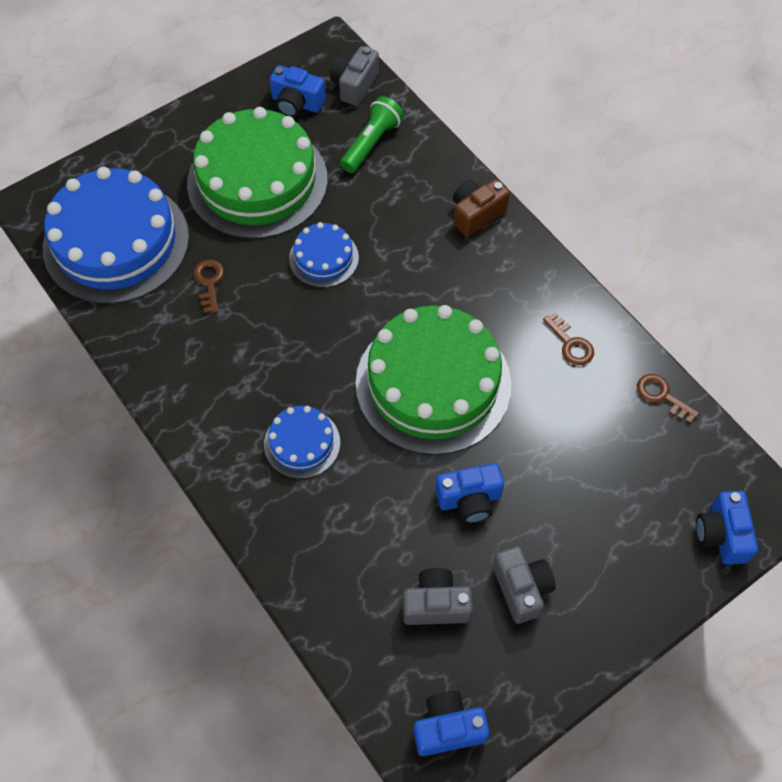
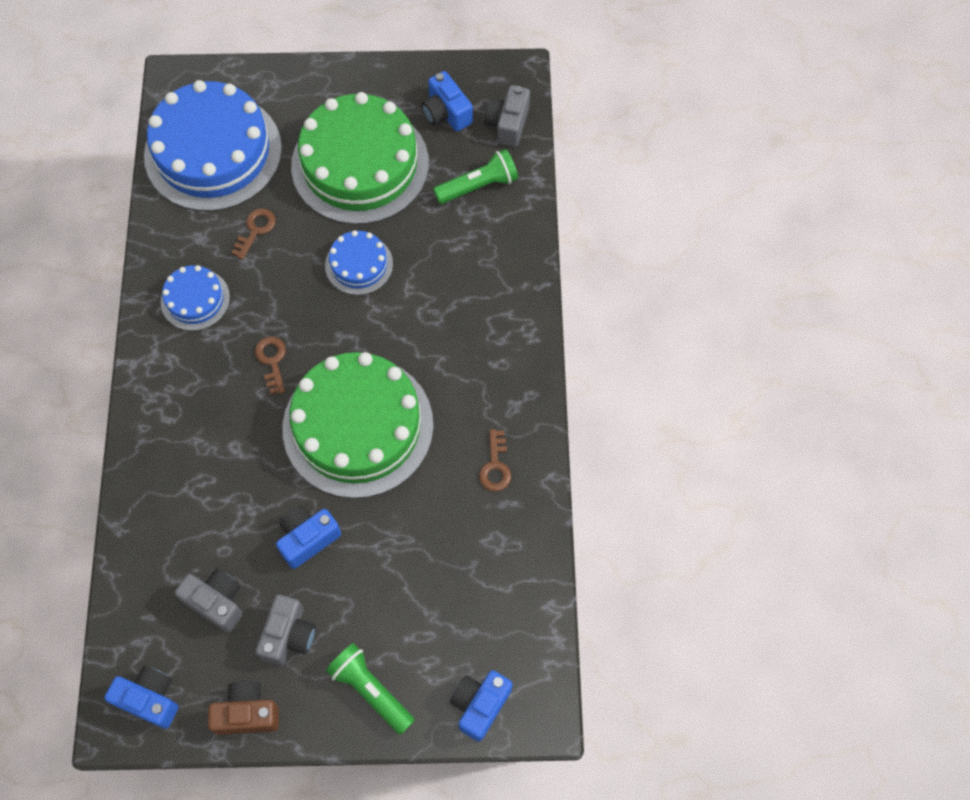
camera: 35 degrees right, 5 degrees up
(302, 443) = (221, 408): blue cake -> blue cake (195, 299)
(355, 85) = (508, 124): grey camera -> grey camera turned 45 degrees counterclockwise
(469, 500) = (307, 539): blue camera -> blue camera turned 120 degrees clockwise
(476, 214) = (513, 303): brown camera -> brown camera (247, 713)
(627, 584) = (371, 690): none -> green flashlight
(662, 396) = (532, 560): brown key -> brown key (272, 361)

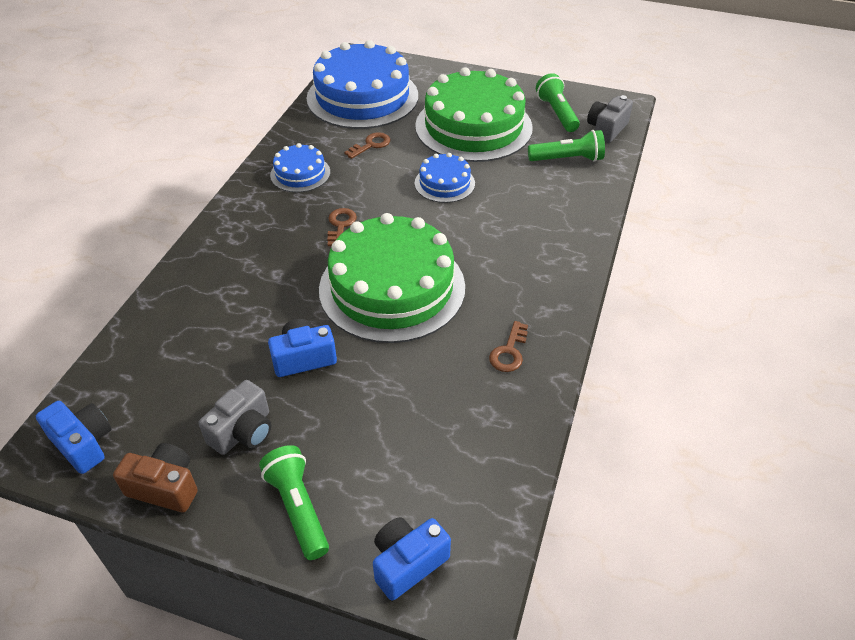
camera: 20 degrees right, 20 degrees down
(216, 602) = (193, 383): grey camera -> none
(446, 113) = (557, 113): blue camera -> green flashlight

